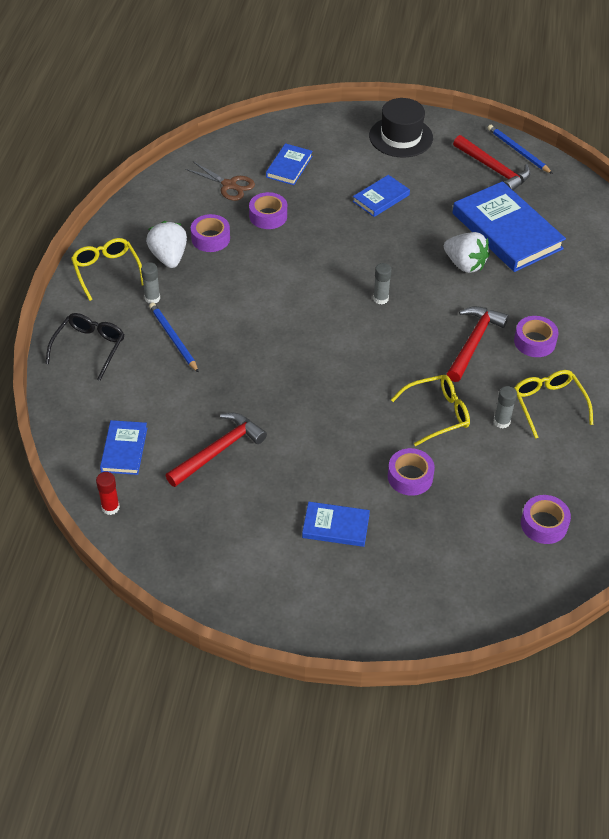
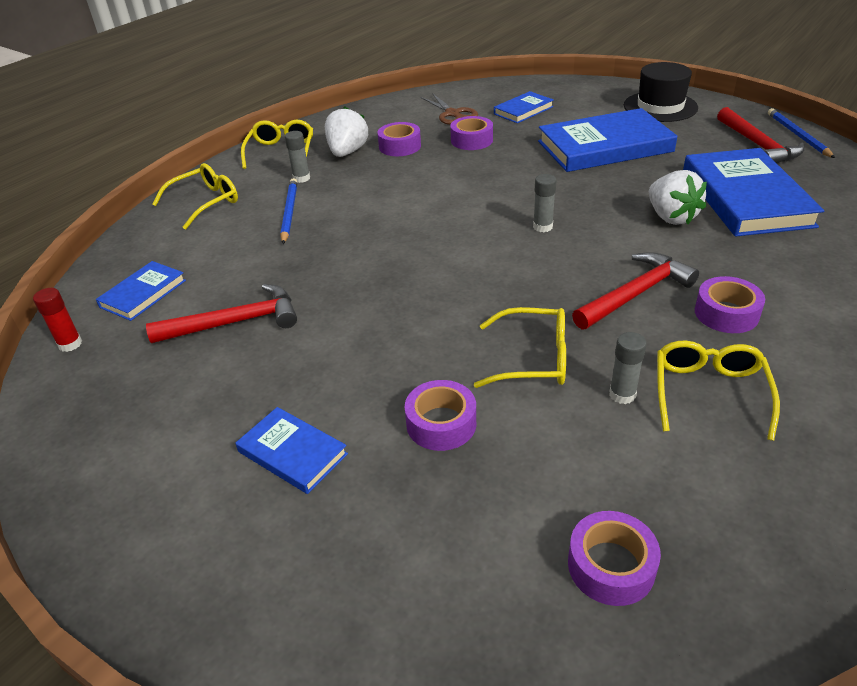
camera: 30 degrees right, 10 degrees down
(89, 347) = (205, 202): black glasses -> yellow glasses
(381, 198) = (605, 147): blue book -> blue book, size x1.97

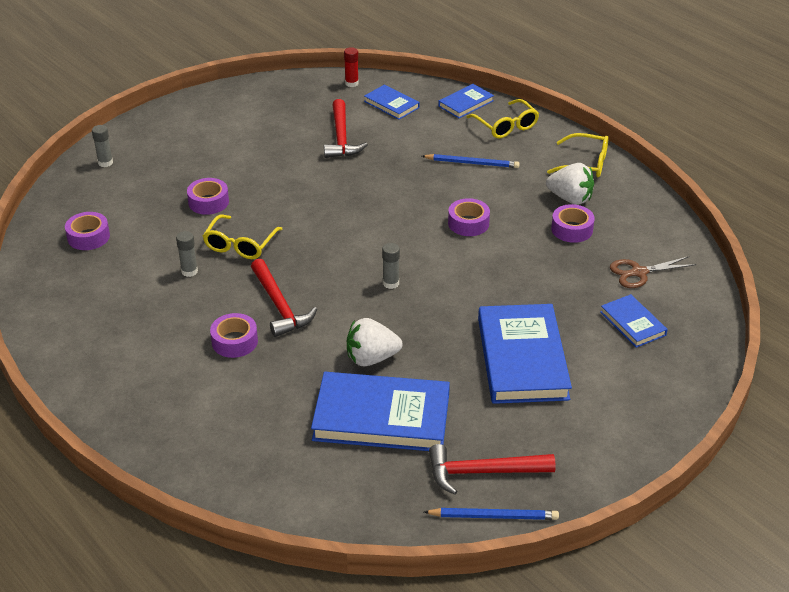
camera: 100 degrees right, 0 degrees up
(292, 453) = (218, 153): blue book -> blue book (465, 103)
(301, 178) = (528, 171): grey glue stick -> grey glue stick (105, 163)
(471, 140) = (569, 274): purple tape -> purple tape (468, 223)
(660, 107) = (610, 432): black hat -> none
(709, 393) = (169, 306): yellow glasses -> none

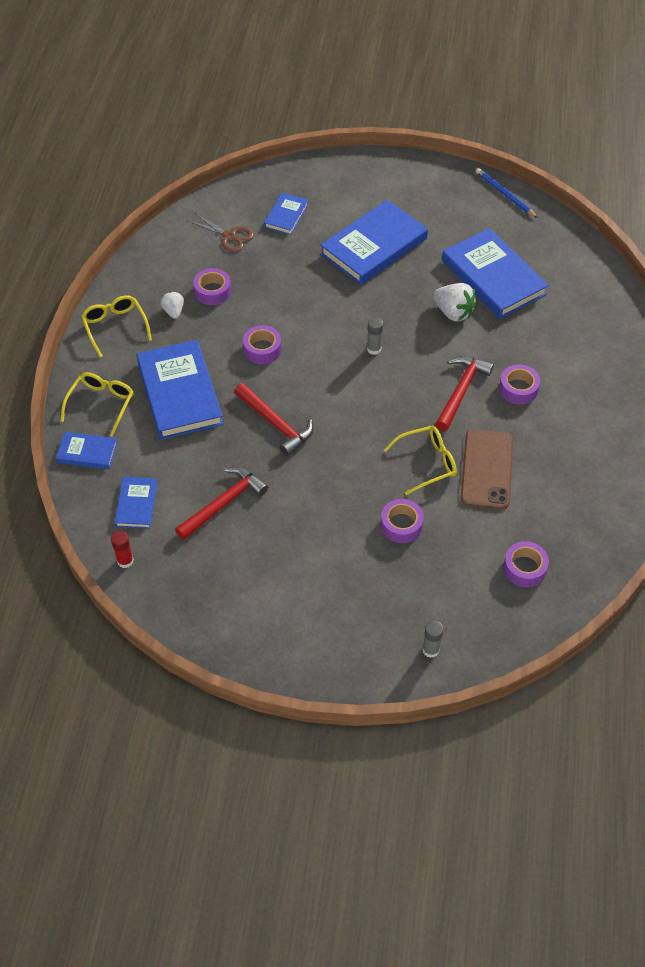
camera: 130 degrees left, 15 degrees up
(189, 271) = (486, 469): grey glue stick -> brown phone
(472, 163) = (179, 393): blue pencil -> blue book
(482, 472) = (481, 214): red hammer -> red hammer (275, 424)
(570, 199) = (173, 311): white strawberry -> white strawberry, size x0.61

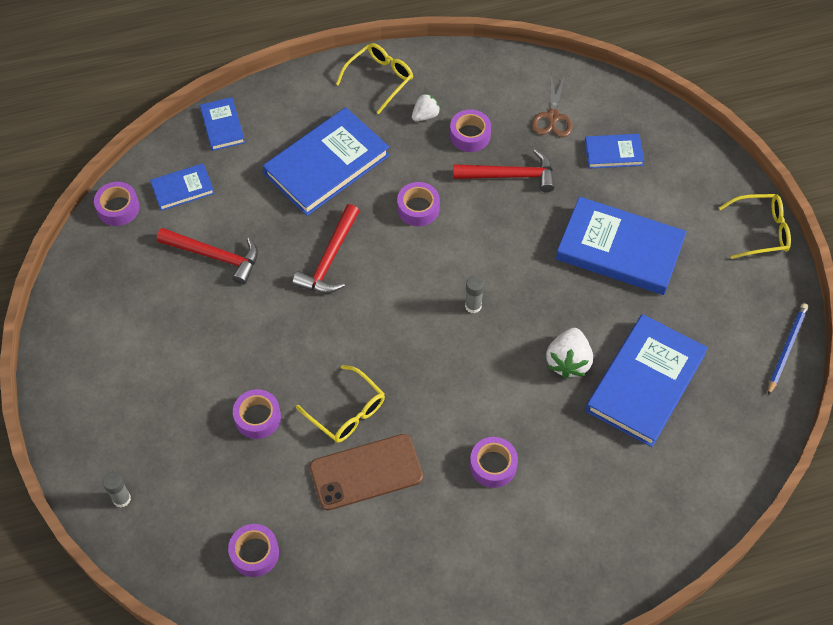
camera: 65 degrees right, 5 degrees up
(101, 404) = (282, 111): yellow glasses -> yellow glasses (761, 231)
(125, 561) = (118, 208): red glue stick -> purple tape
(461, 391) = (460, 410): red hammer -> red hammer (510, 176)

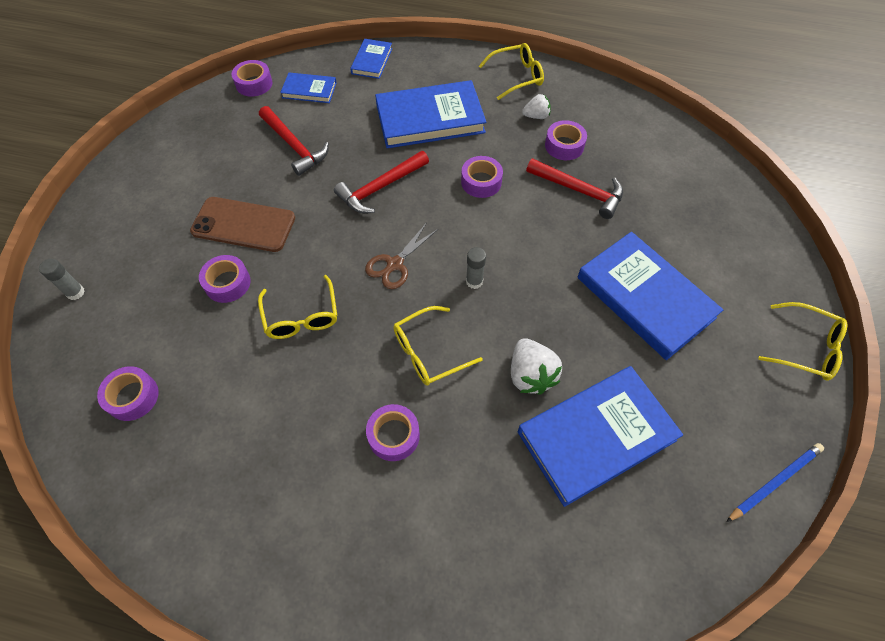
camera: 30 degrees right, 0 degrees up
(366, 472) = (277, 377): brown phone -> brown phone (244, 224)
(475, 386) = (428, 352): none -> yellow glasses
(553, 117) = (648, 161): brown scissors -> brown scissors (395, 264)
(568, 361) = (530, 375): white strawberry -> white strawberry turned 60 degrees counterclockwise
(613, 153) = (688, 213): blue book -> none

